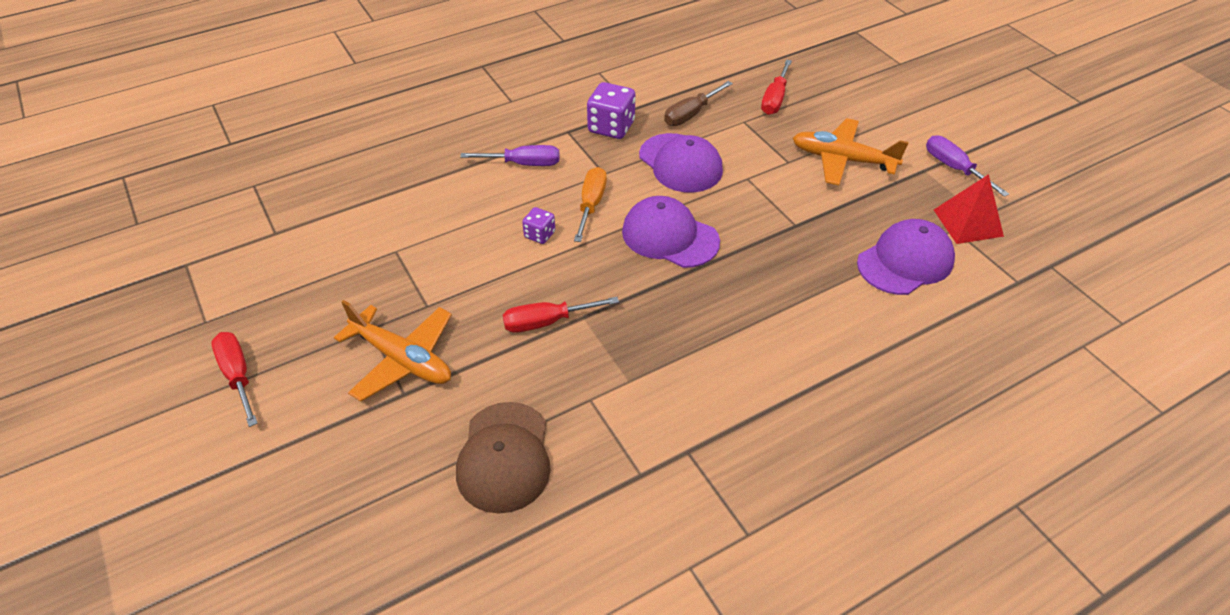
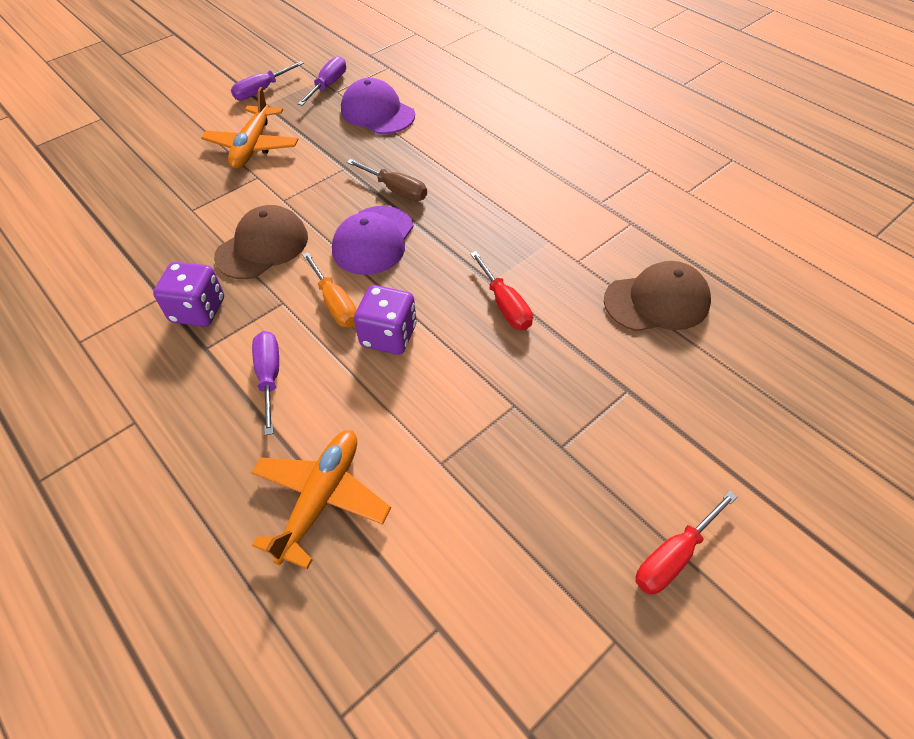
camera: 100 degrees left, 5 degrees up
(402, 359) = (590, 404): orange plane -> orange plane (321, 498)
(539, 235) = (388, 336): purple dice -> purple dice, size x1.78
(591, 205) = (335, 304): orange screwdriver -> orange screwdriver turned 120 degrees counterclockwise
(680, 163) = (262, 246): purple cap -> brown cap
(691, 114) = (176, 249): brown screwdriver -> brown screwdriver (396, 190)
(775, 99) = (153, 192): red screwdriver -> none
(968, 222) = (328, 85): red pyramid -> purple screwdriver

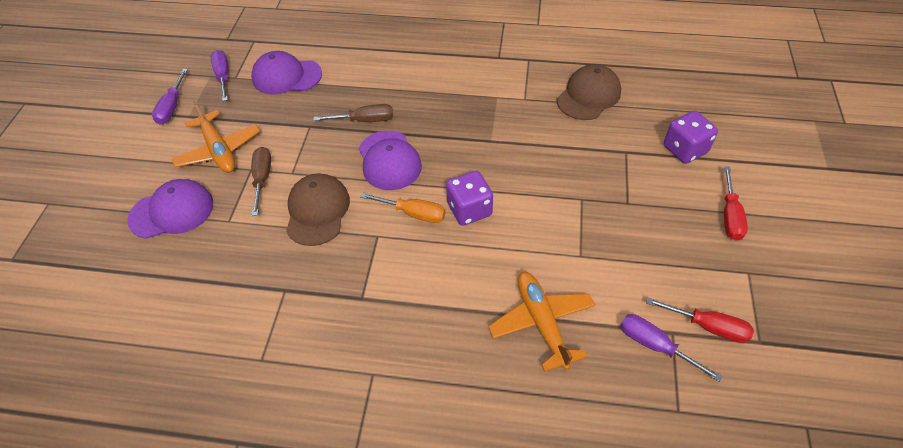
camera: 40 degrees left, 0 degrees up
(164, 176) = (172, 211): none -> purple cap
(198, 310) = (325, 279): purple dice -> purple dice (685, 149)
(255, 191) = (262, 179): none -> brown screwdriver
(269, 377) = (427, 283): purple screwdriver -> purple screwdriver (655, 346)
(505, 305) = (514, 148): red screwdriver -> red screwdriver (708, 326)

